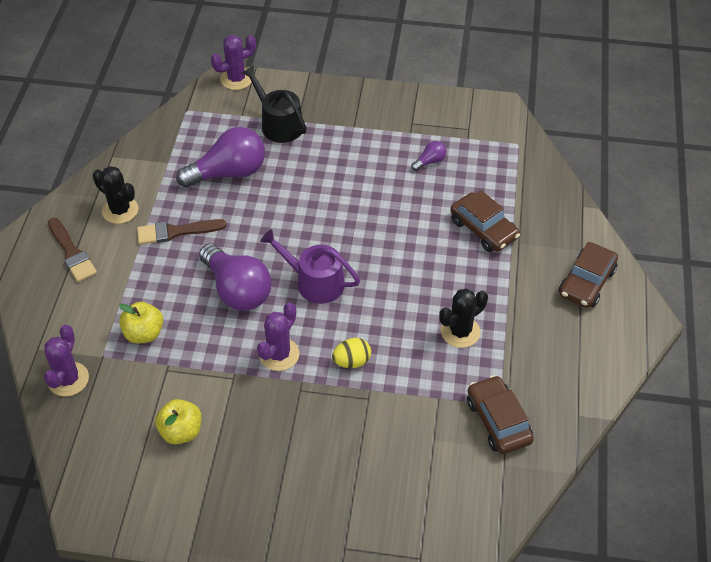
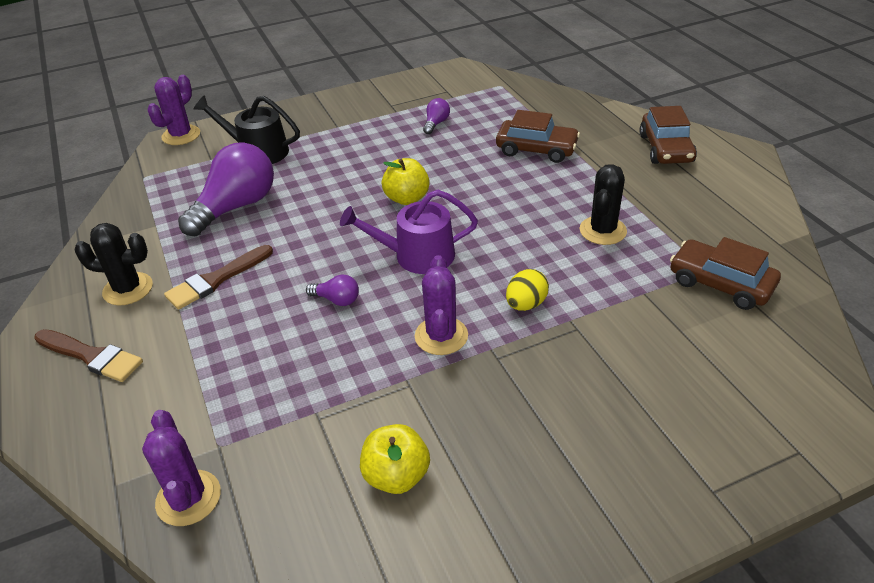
camera: 30 degrees left, 10 degrees down
(144, 333) = (256, 394): yellow apple -> yellow apple (407, 198)
(237, 290) = (337, 300): purple light bulb -> purple light bulb, size x0.44

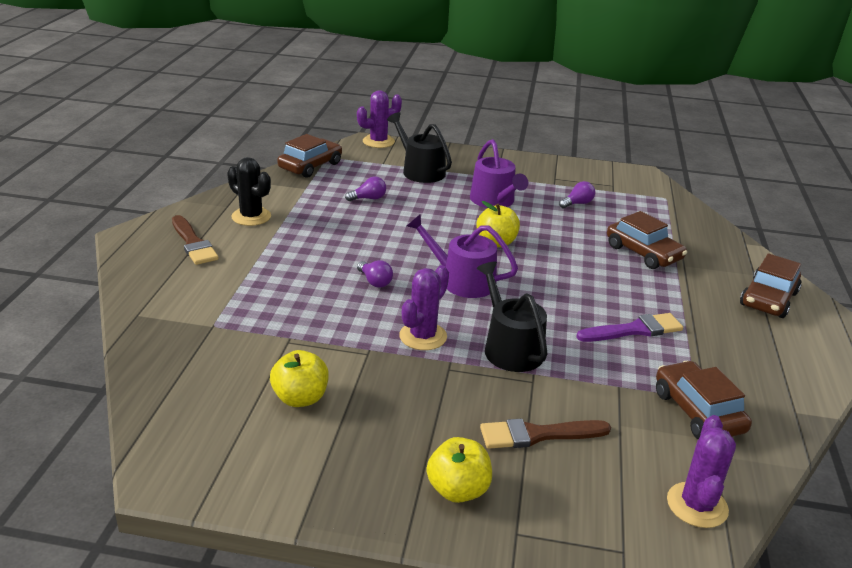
camera: 30 degrees right, 10 degrees down
(134, 196) = (310, 166): none -> brown car
(188, 498) = (168, 343): purple cactus -> purple cactus (697, 505)
(216, 279) = (310, 235): brown brush -> brown brush (538, 434)
(236, 207) = (368, 198): purple light bulb -> purple light bulb, size x0.44
(362, 154) = (494, 201): none -> purple watering can
(526, 304) = (510, 347): yellow egg -> black watering can
(603, 231) = (634, 330): black cactus -> purple brush
(629, 481) = (458, 490): none -> yellow apple

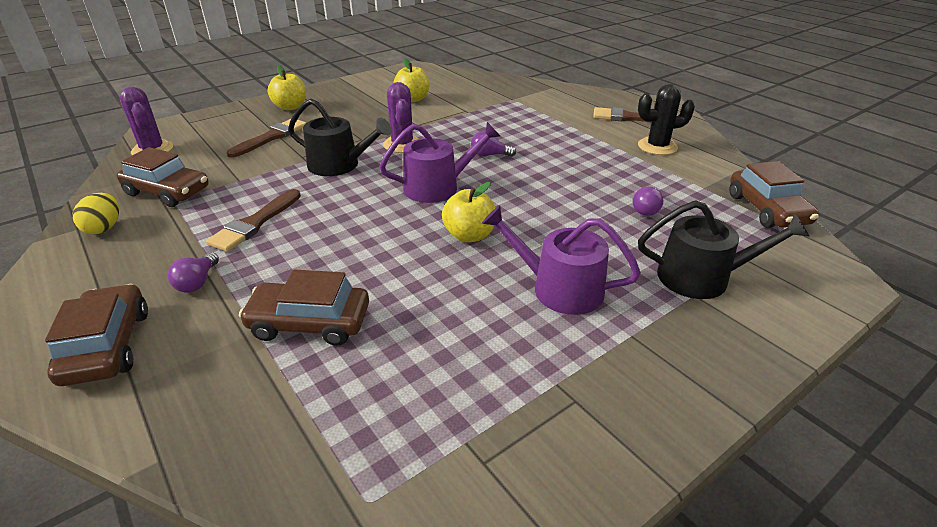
camera: 135 degrees right, 5 degrees up
(378, 141) = (841, 292): purple cactus -> none
(577, 203) = (475, 360): purple light bulb -> purple light bulb (197, 282)
(634, 330) = (255, 223): purple brush -> brown brush
(768, 397) = (104, 228): none -> yellow egg

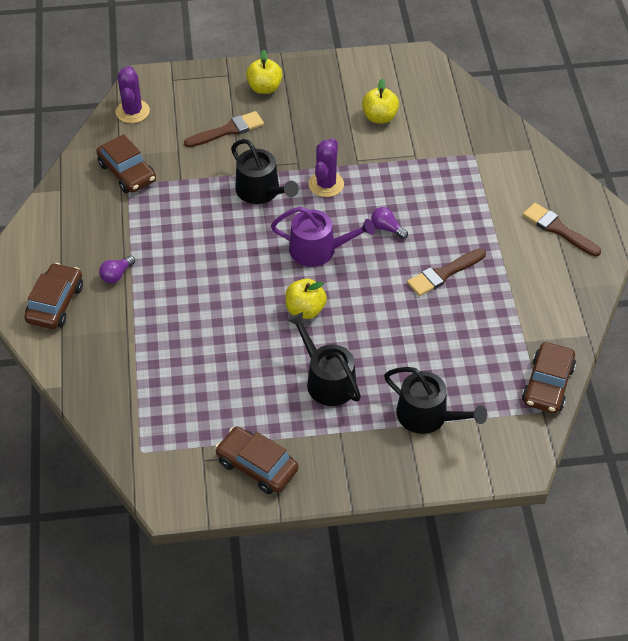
camera: 30 degrees right, 15 degrees up
(104, 228) = (76, 197): yellow egg -> none
(255, 223) = (171, 234): brown brush -> brown brush (443, 273)
(309, 323) = (165, 337): brown car -> brown car (257, 466)
(558, 288) = (327, 380): purple watering can -> black watering can
(646, 209) = (453, 342): purple light bulb -> none
(657, 147) = (540, 278): black cactus -> none

